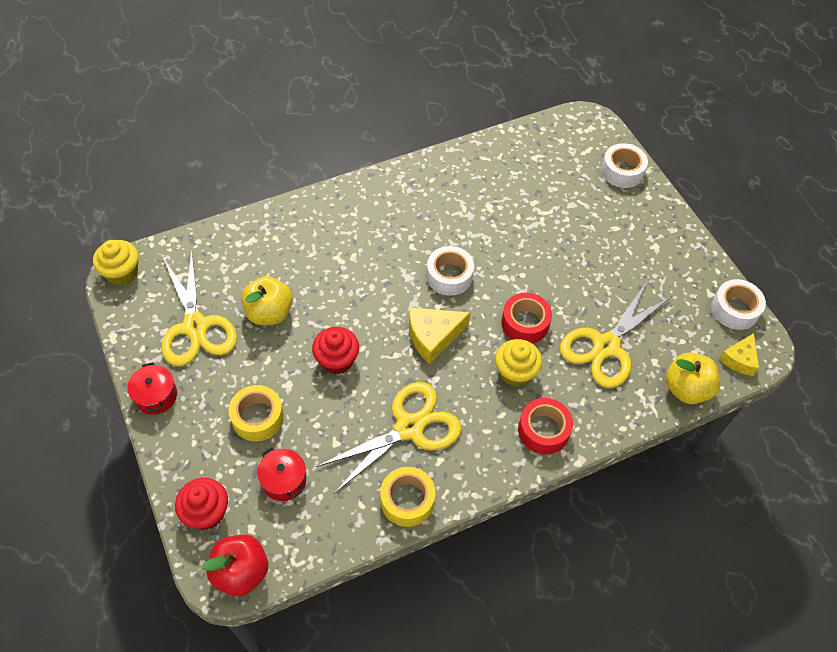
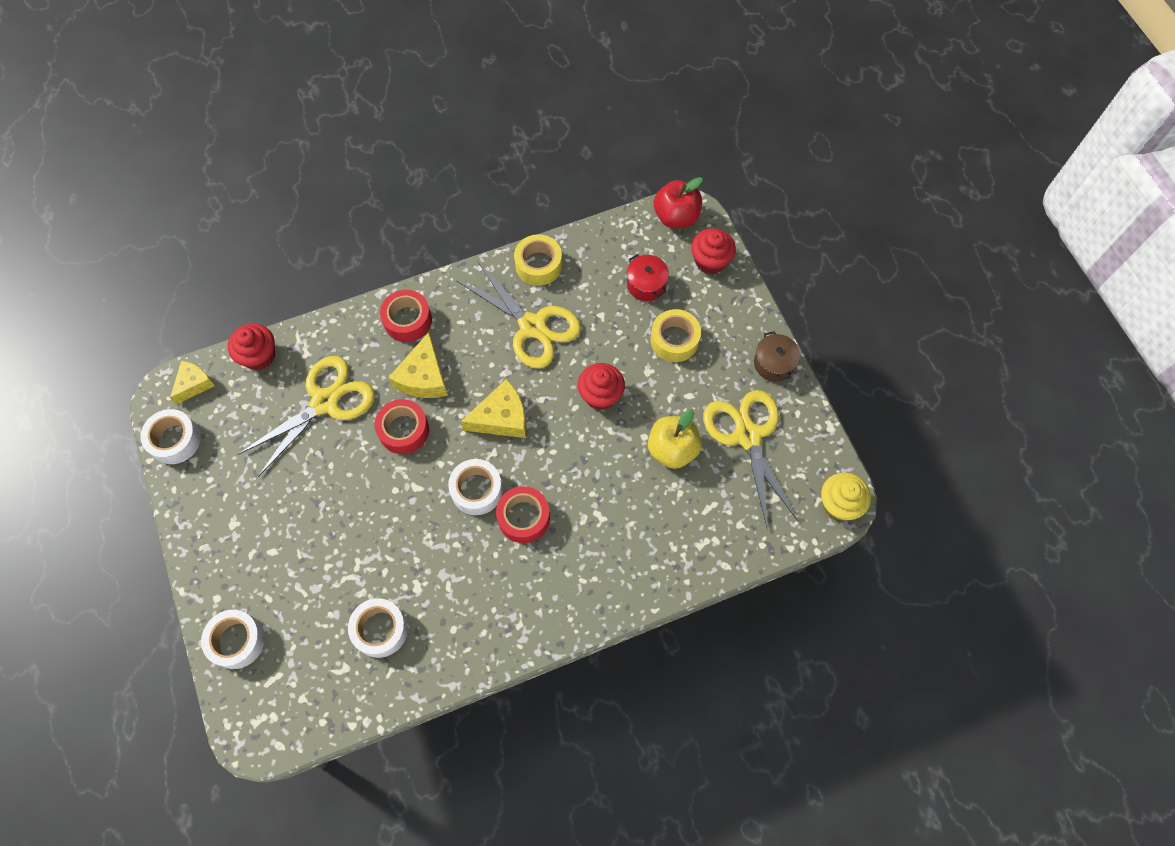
camera: 175 degrees left, 10 degrees up
(156, 396) = (773, 363): red pot -> brown pot
(405, 256) = (523, 517): none -> red tape
(409, 428) = (532, 326): yellow scissors -> yellow scissors turned 105 degrees counterclockwise
(513, 180) = (380, 630): none -> white tape
(515, 372) = (423, 377): yellow cupcake -> yellow cheese
(686, 389) = (259, 356): yellow apple -> red cupcake

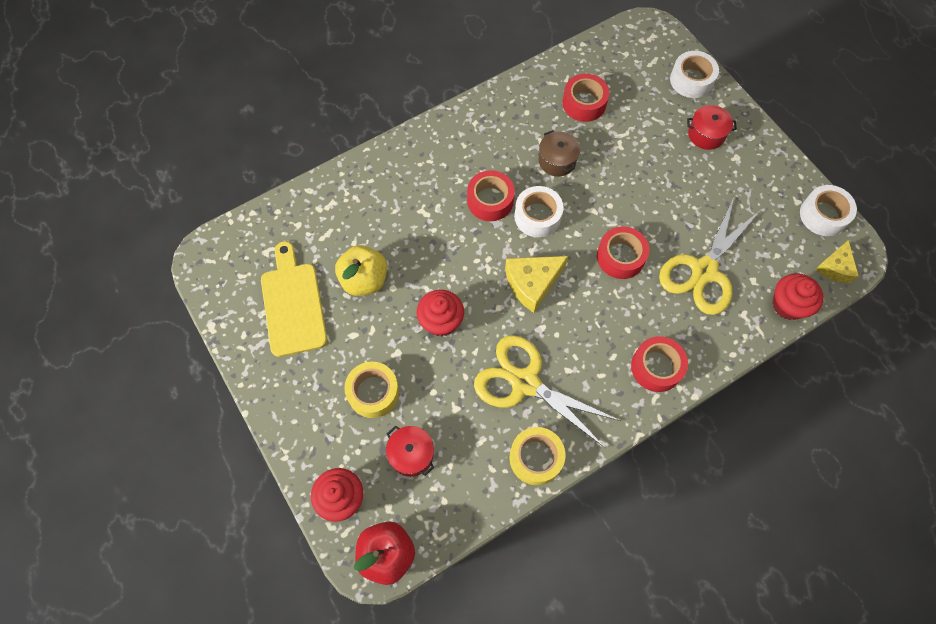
camera: 170 degrees right, 0 degrees up
(253, 560) = (706, 134): none -> red pot
(380, 630) = (584, 103): white tape -> red tape
(423, 377) = (619, 310): yellow cheese -> none
(747, 436) = (293, 304): yellow scissors -> yellow cutting board
(773, 363) = (267, 383): brown pot -> brown pot (557, 161)
(839, 504) = (206, 256): yellow cupcake -> none

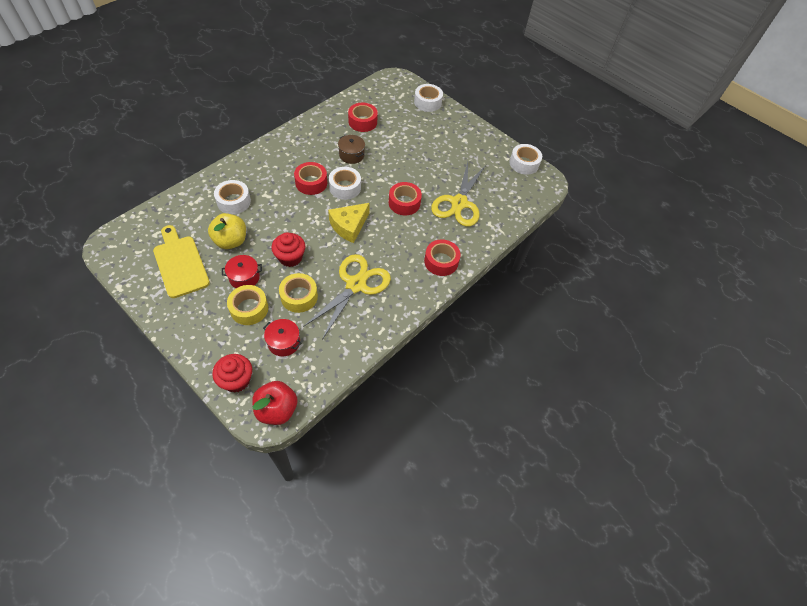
camera: 20 degrees left, 10 degrees down
(377, 215) = (234, 201): none -> white tape
(525, 382) = (356, 285): yellow scissors -> yellow scissors turned 105 degrees clockwise
(536, 458) = (372, 329): yellow tape -> yellow tape (299, 296)
(706, 134) = (443, 130): red pot -> red pot (244, 277)
(788, 305) = (515, 214): red cupcake -> none
(835, 267) = (538, 190): yellow cheese -> none

